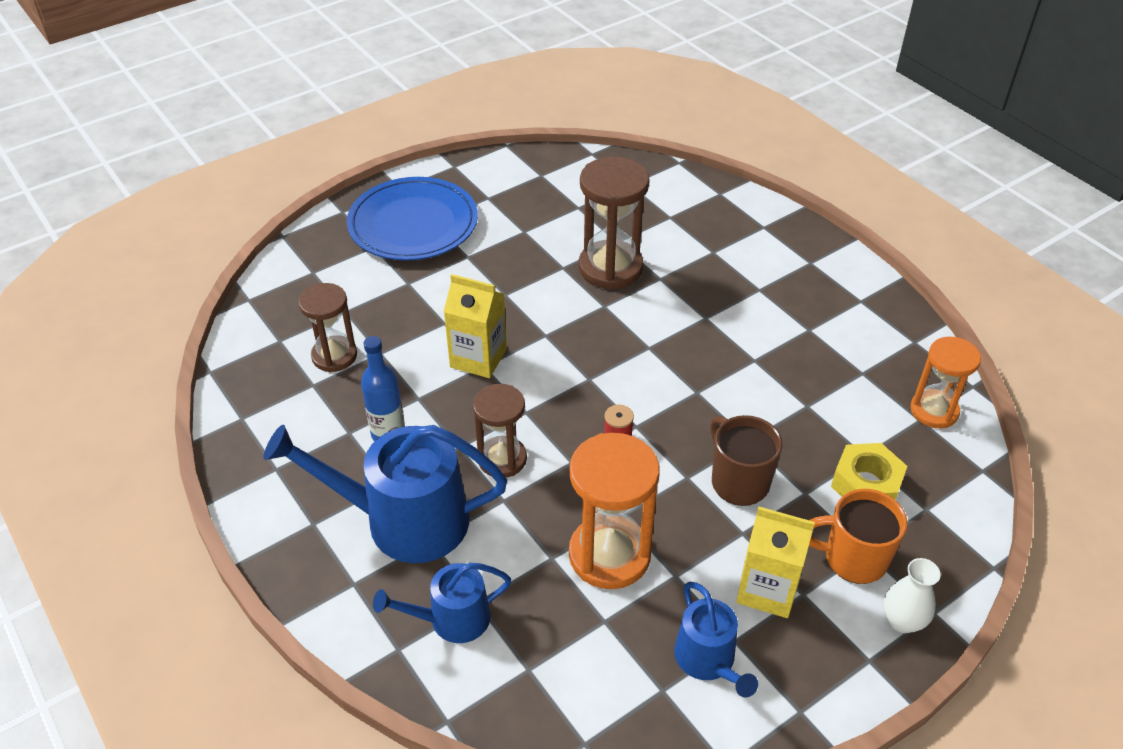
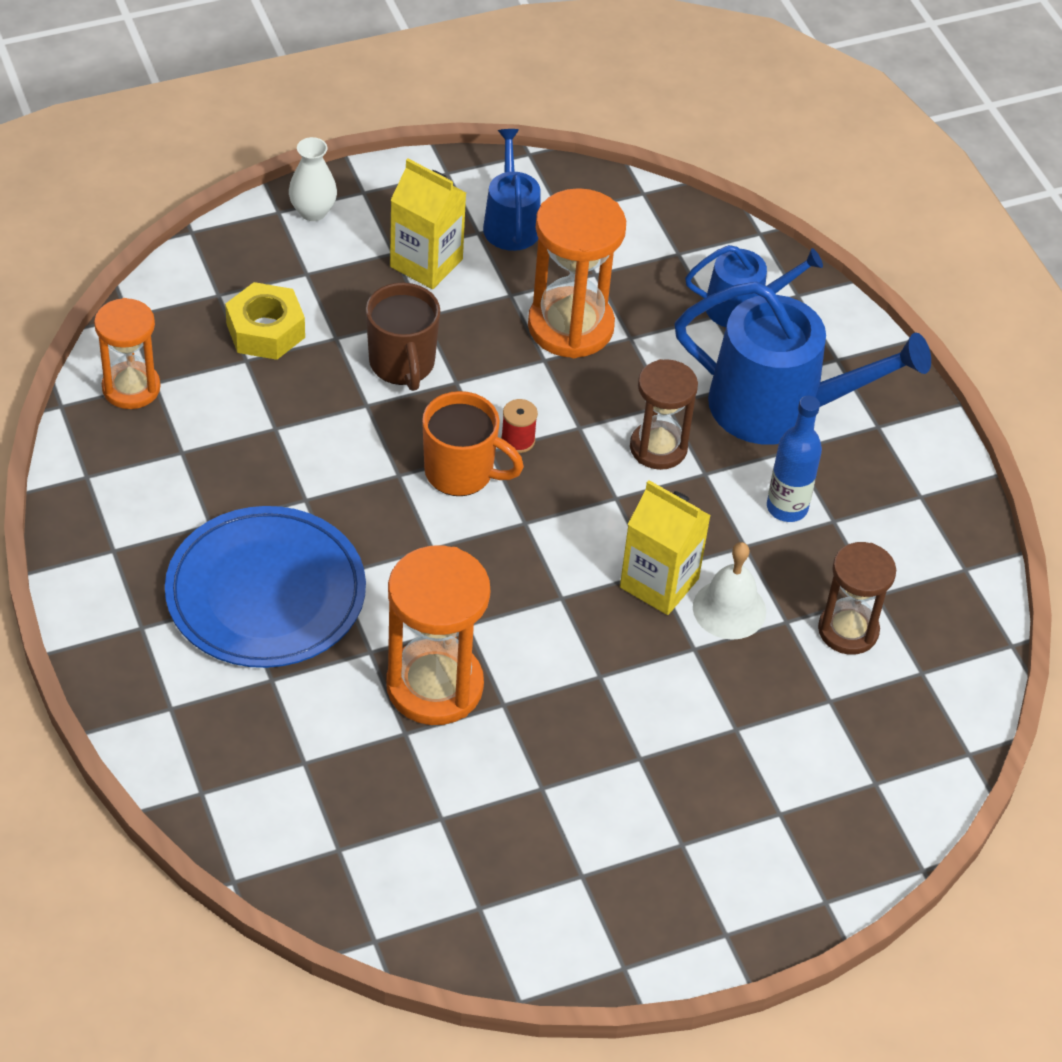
camera: 170 degrees left, 5 degrees up
(413, 224) = (713, 845): blue plate -> blue plate (266, 593)
(423, 352) = (729, 609): none -> white bell
(610, 268) = (434, 686): brown hourglass -> orange hourglass
(853, 558) = (325, 269): orange mug -> orange mug (461, 473)

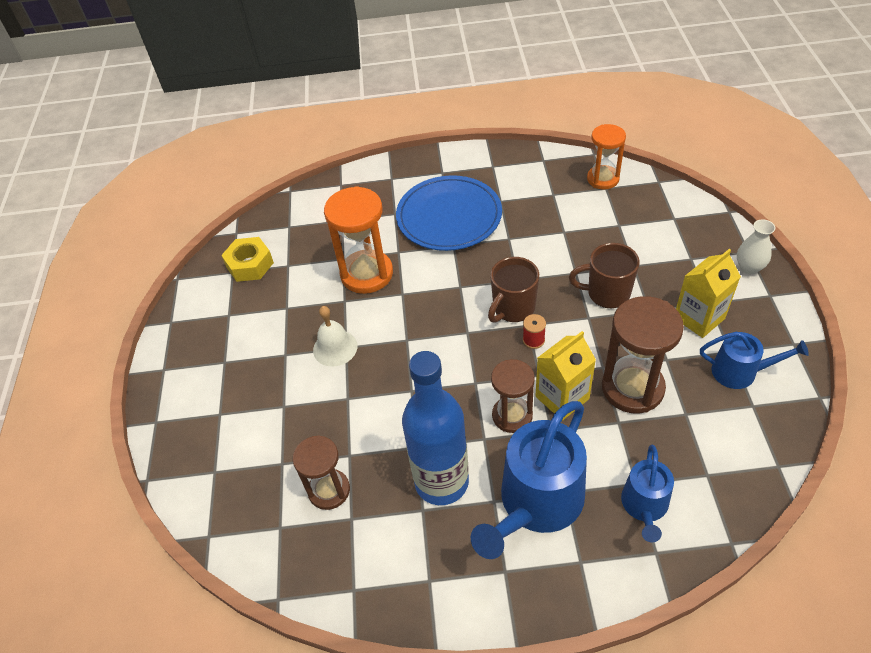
camera: 115 degrees right, 0 degrees up
(265, 330) = (642, 235): yellow nut -> yellow nut (250, 265)
(461, 473) = (513, 308): orange mug -> brown mug
(570, 326) = (632, 388): orange hourglass -> brown hourglass
(659, 583) = (401, 391): yellow carton -> yellow carton (562, 398)
(729, 609) = (369, 424): white bell -> white bell (335, 348)
(787, 507) = (441, 482): blue bottle -> blue bottle, size x1.79

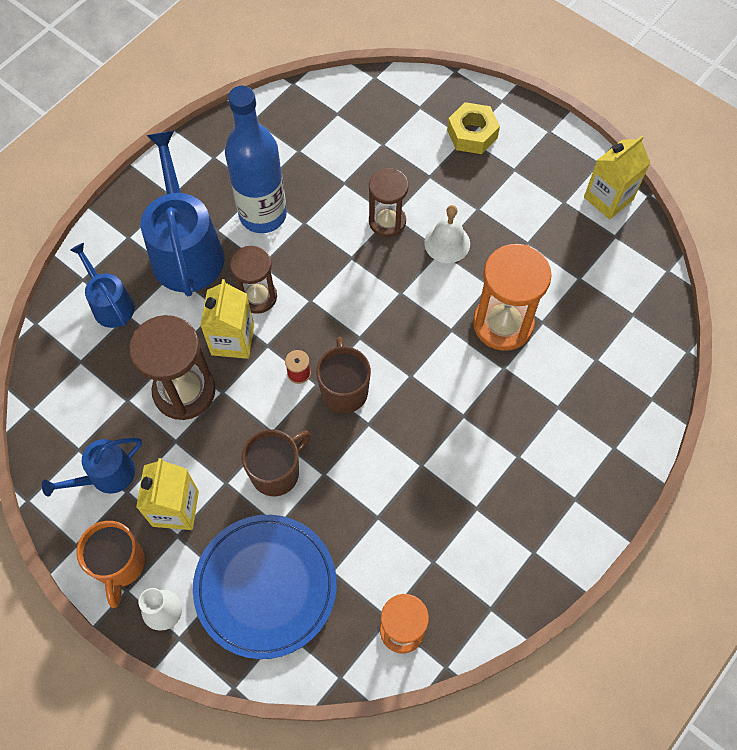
camera: 130 degrees right, 15 degrees up
(201, 295) = (608, 198): none -> yellow carton
(250, 265) = (610, 253): yellow nut -> yellow nut (472, 134)
(329, 490) = (331, 154): brown hourglass -> brown hourglass (387, 221)
(449, 216) = (503, 445): blue plate -> blue plate (265, 586)
(765, 311) = (120, 565): none -> orange mug

